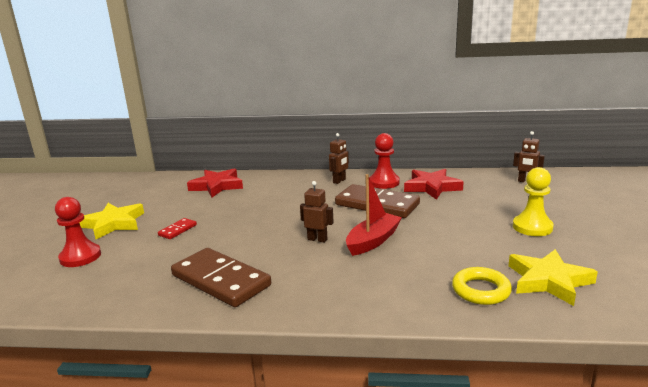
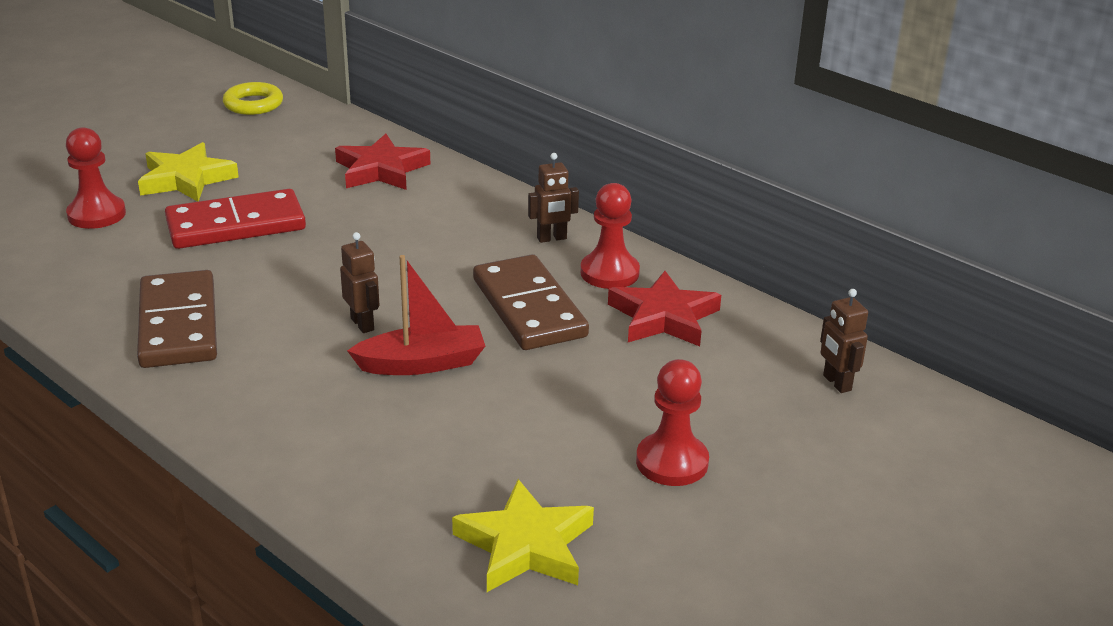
camera: 35 degrees right, 10 degrees up
(177, 230) = (236, 225): red domino -> red domino, size x2.27
(481, 290) = (420, 505): yellow ring -> yellow ring (253, 104)
(532, 227) = (672, 462): yellow pawn -> red pawn

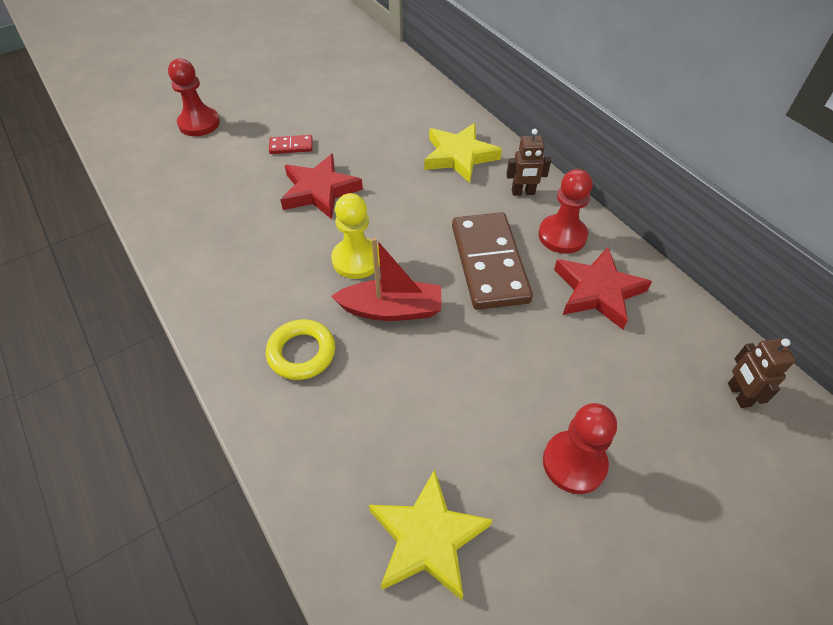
camera: 15 degrees right, 20 degrees up
(178, 324) = (223, 238): brown domino -> none
(186, 179) = (269, 98): yellow star -> yellow star (459, 156)
(236, 225) = (291, 146): red domino -> red domino, size x0.44
(253, 104) = (334, 35): yellow ring -> yellow ring (301, 353)
(363, 324) = (356, 260): brown robot -> yellow pawn
(381, 170) = (409, 106): red star -> red star (319, 191)

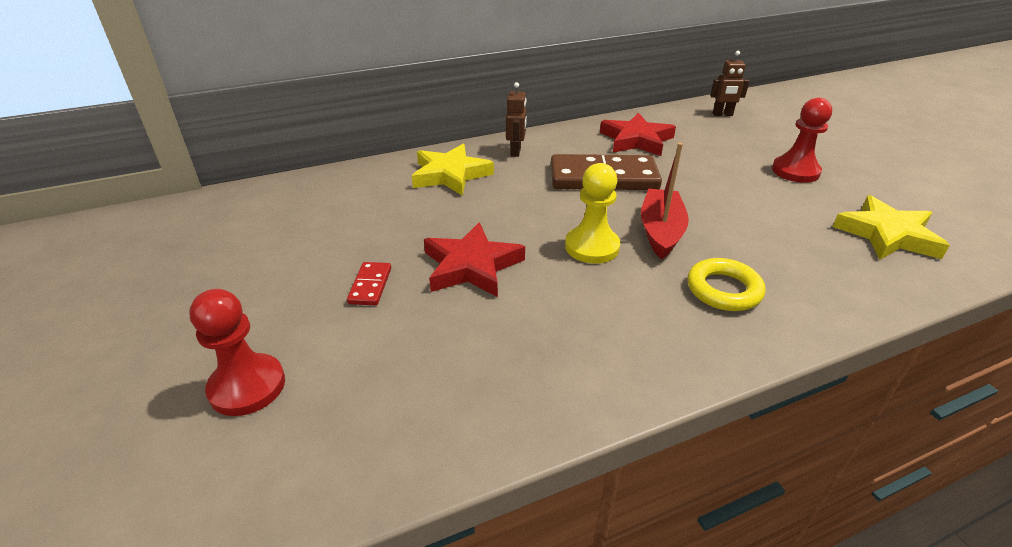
camera: 80 degrees left, 15 degrees down
(562, 235) = (574, 144): red pawn -> none

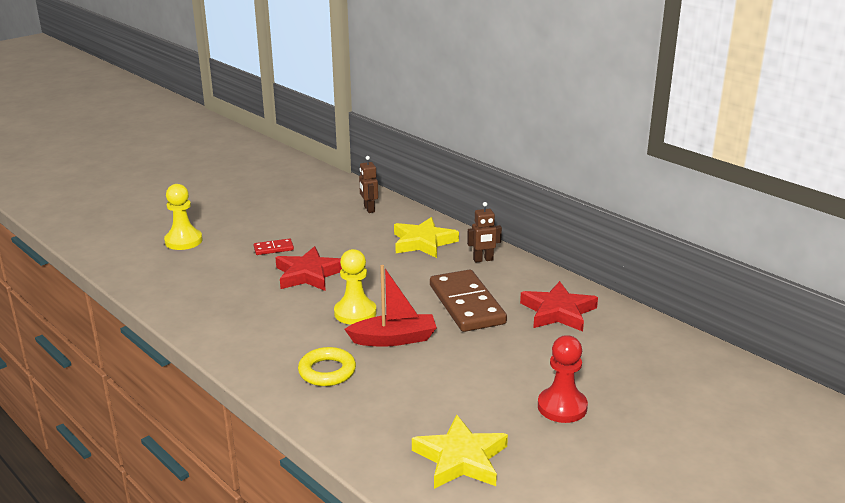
camera: 70 degrees right, 10 degrees down
(247, 386) = (183, 241): red pawn -> yellow pawn
(722, 114) = (677, 357): brown robot -> brown robot (369, 209)

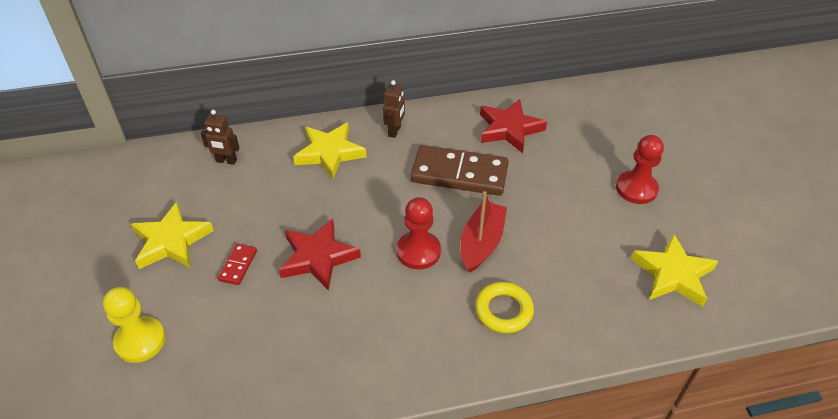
camera: 60 degrees left, 20 degrees up
(274, 219) = (171, 241): none -> yellow star
(355, 313) = (418, 251): yellow pawn -> red pawn

